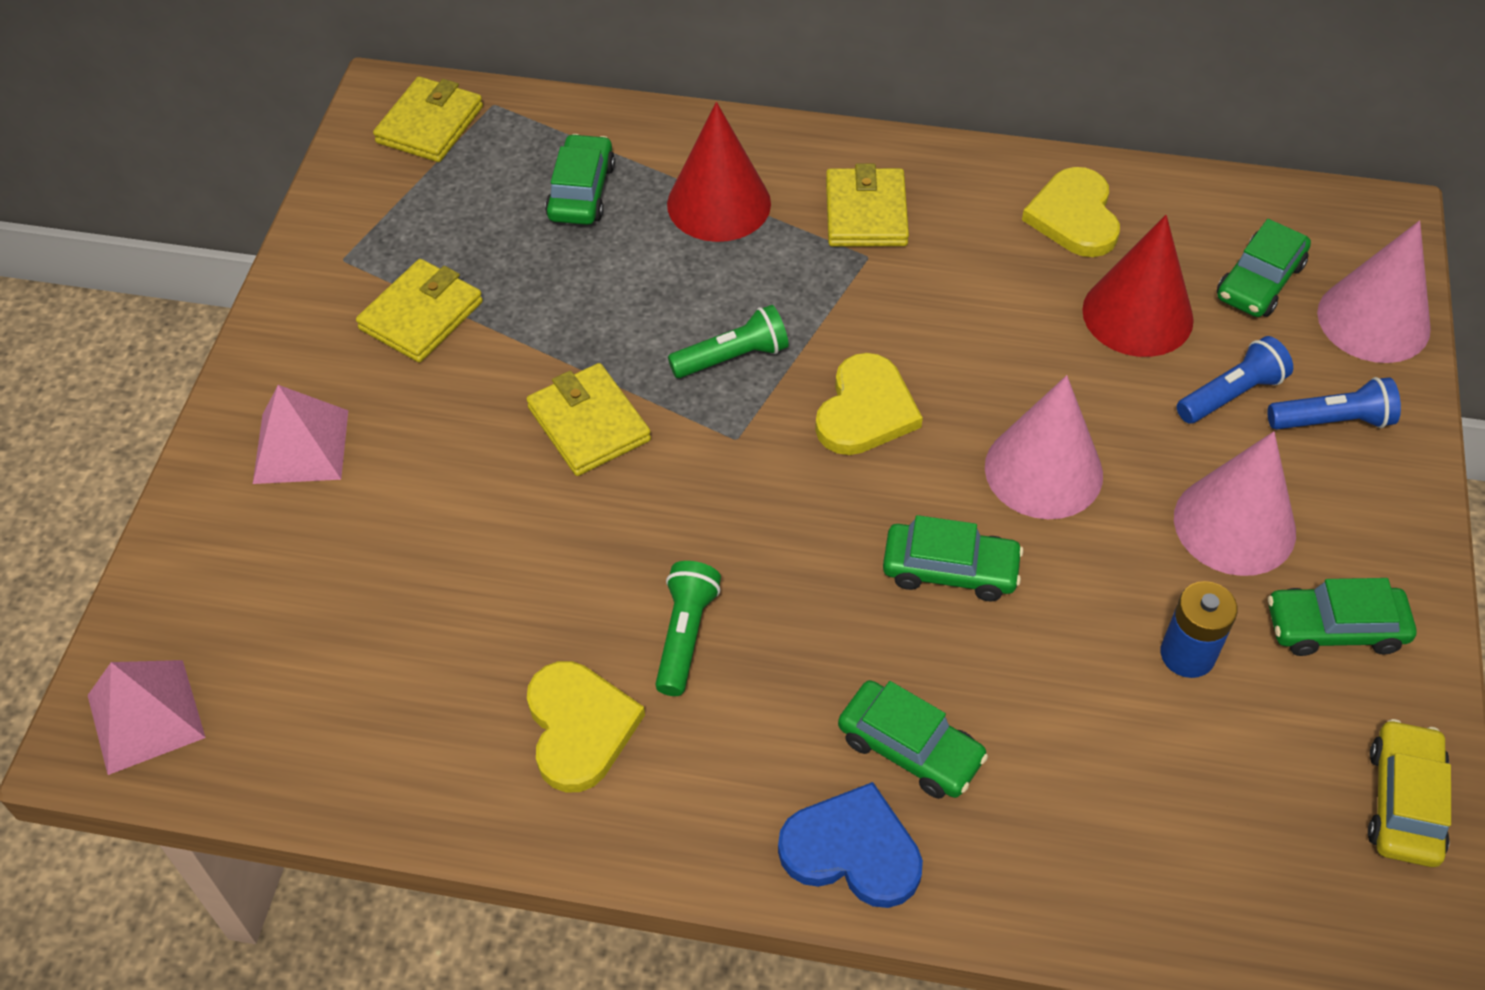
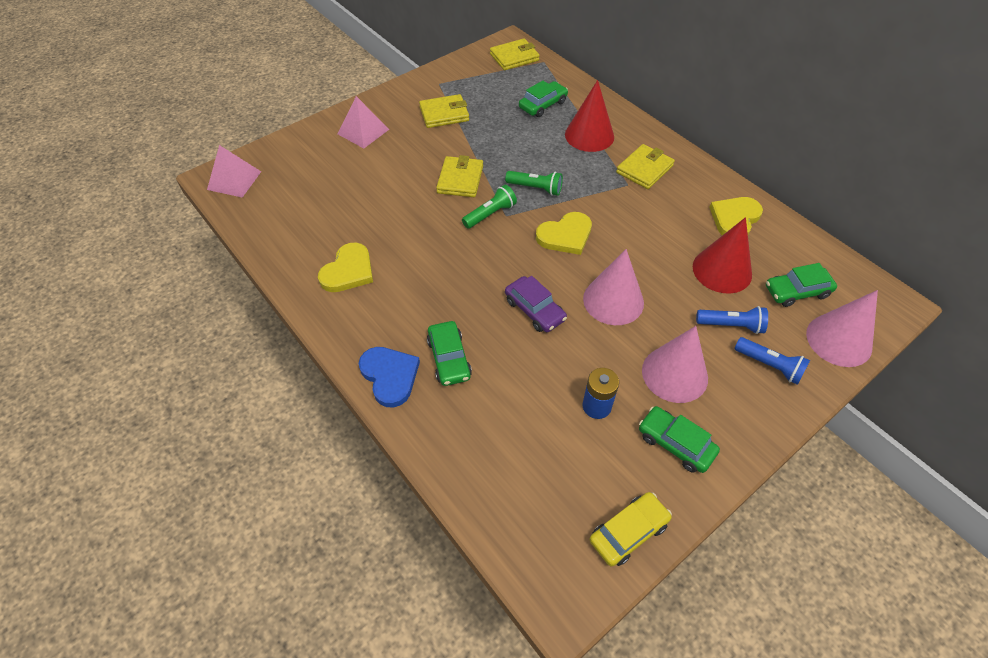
camera: 40 degrees right, 0 degrees up
(685, 635) = (415, 266): green flashlight -> green flashlight (490, 214)
(950, 570) = (534, 310): green car -> purple car

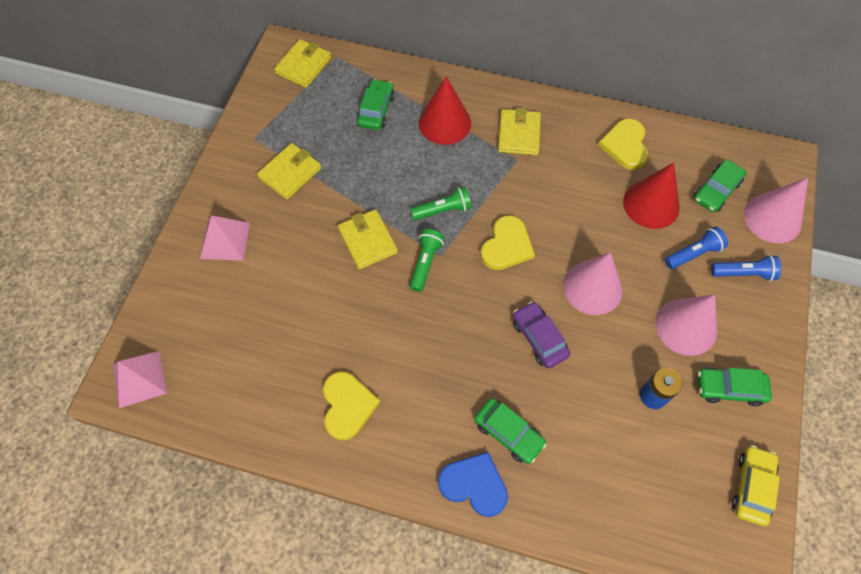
camera: 35 degrees left, 10 degrees up
(534, 310) = (539, 338): purple car -> purple car turned 135 degrees counterclockwise

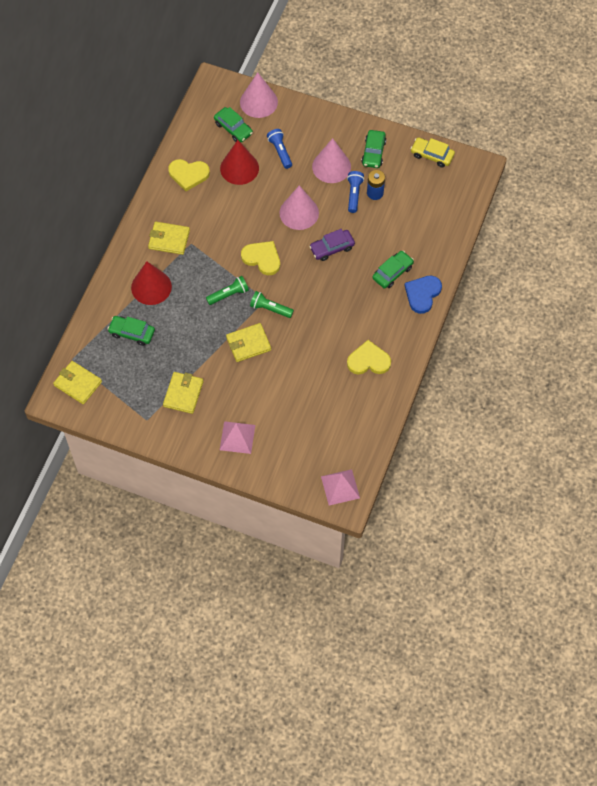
camera: 85 degrees left, 0 degrees up
(290, 173) = (183, 394): yellow wallet -> yellow wallet turned 60 degrees clockwise
(443, 210) = (229, 294): green flashlight -> green flashlight turned 75 degrees clockwise
(743, 273) = (297, 127): blue flashlight -> blue flashlight (354, 194)

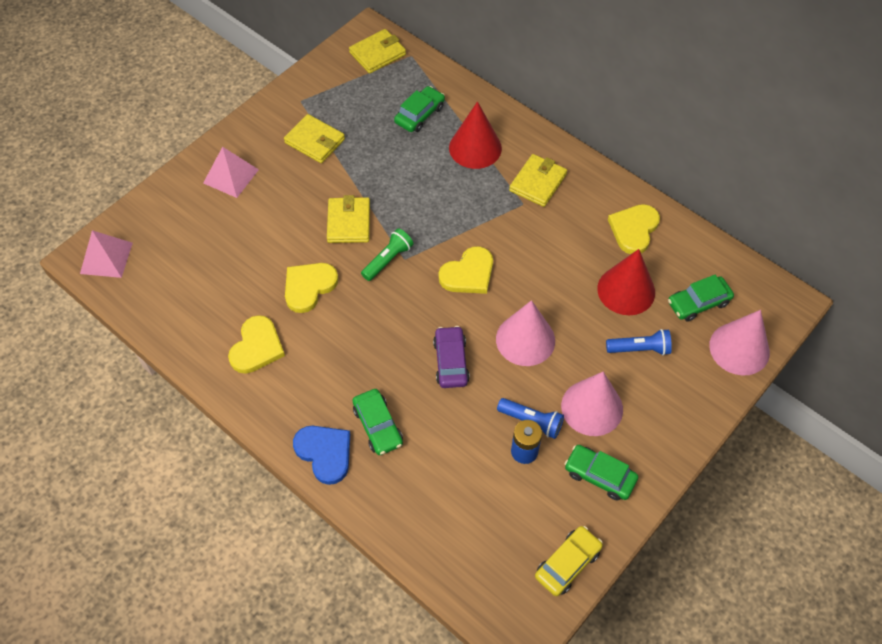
camera: 110 degrees right, 5 degrees down
(229, 294) = (429, 222): green flashlight -> none
(311, 348) = (309, 287): none -> yellow heart

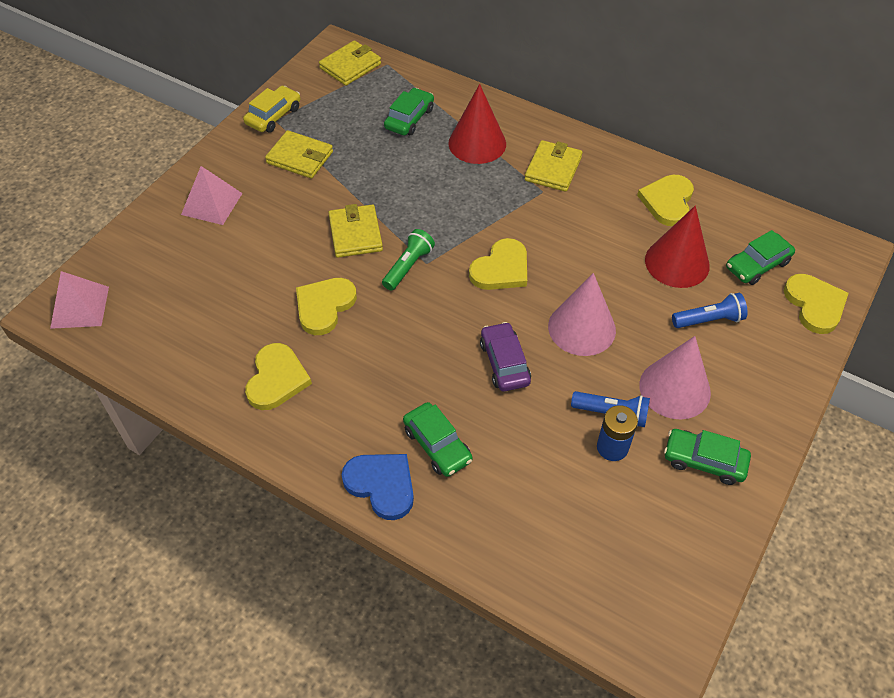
camera: 10 degrees left, 5 degrees down
(567, 564) = (696, 565): yellow car -> yellow car (273, 116)
(739, 348) = (814, 305): pink cone -> yellow heart

